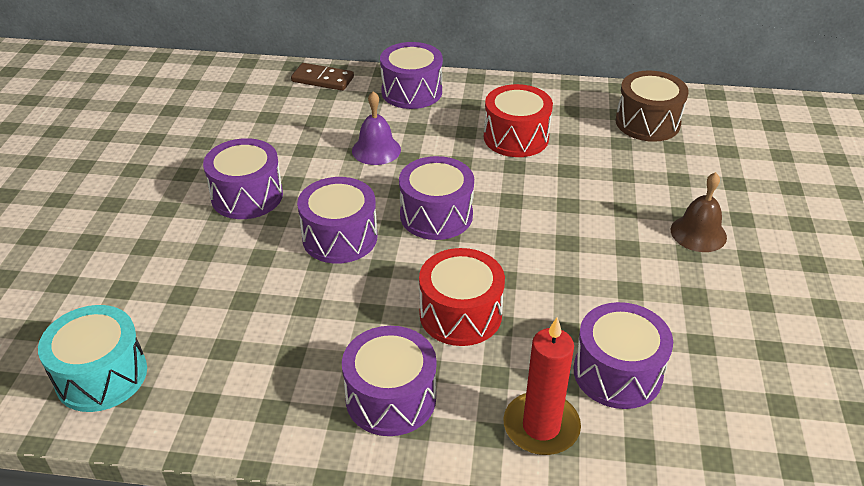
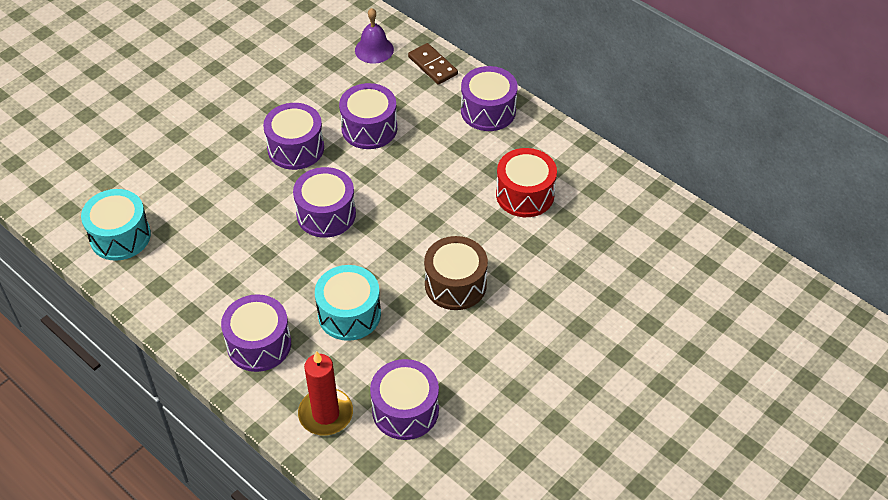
camera: 35 degrees right, 10 degrees up
(376, 150) = (413, 153): purple bell -> purple bell (374, 50)
(436, 215) = (403, 231): purple drum -> purple drum (369, 128)
(460, 314) = (349, 314): red drum -> turquoise drum
(647, 122) = (643, 234): brown drum -> brown drum (455, 284)
(698, 233) = (572, 348): brown bell -> none

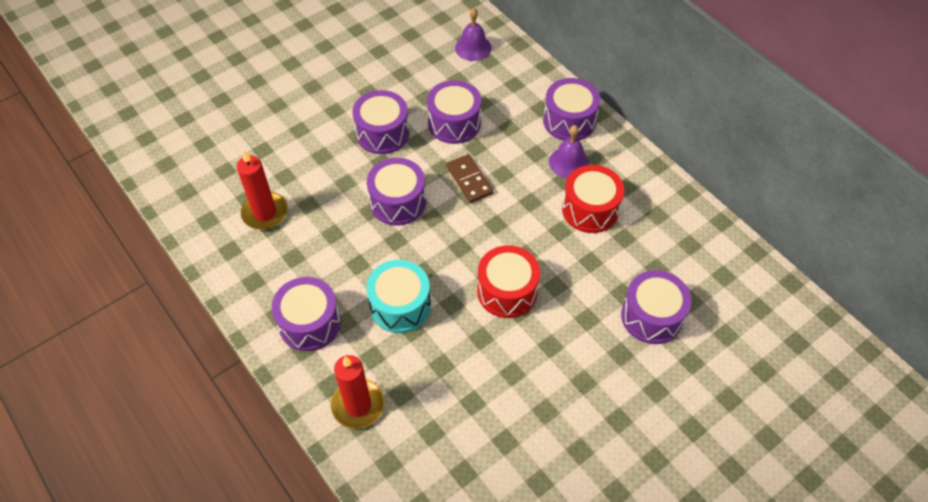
camera: 10 degrees right, 5 degrees up
(120, 236) = (206, 196): turquoise drum -> none
(187, 244) = (265, 213): none -> red candle
(405, 410) = (435, 414): purple drum -> purple drum (651, 316)
(432, 66) = (524, 70): brown domino -> brown domino (469, 180)
(455, 284) = (507, 291): brown drum -> red drum
(495, 152) = (569, 162): none -> purple bell

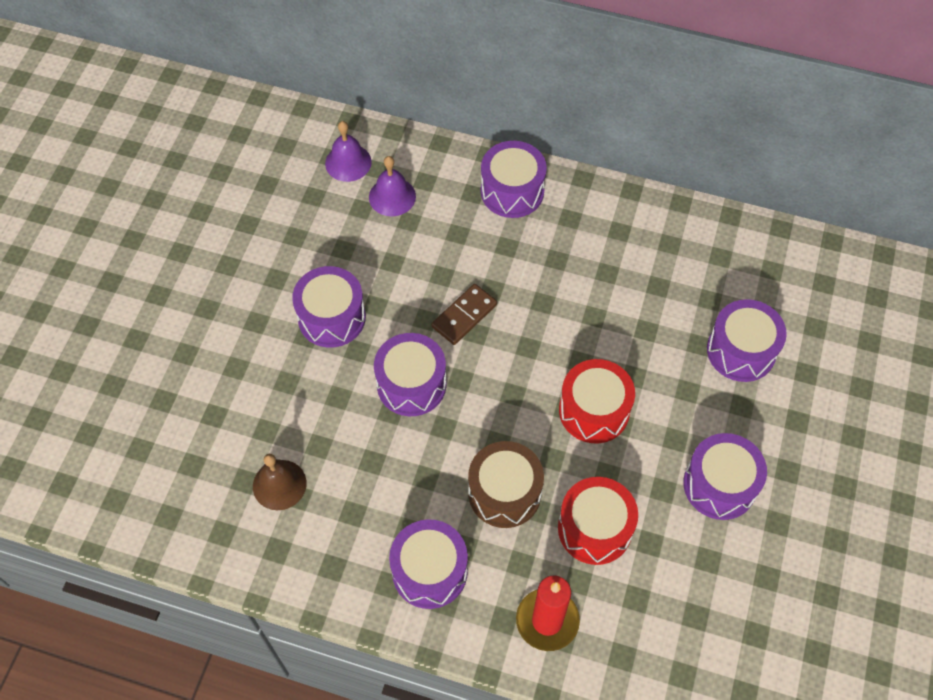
camera: 35 degrees left, 5 degrees up
(265, 213) = (279, 484): red candle -> brown bell
(400, 306) = (504, 493): turquoise drum -> brown drum
(454, 123) = (398, 261): purple drum -> purple drum (719, 485)
(469, 180) = (464, 316): brown domino -> brown domino turned 75 degrees counterclockwise
(569, 162) = (546, 237): purple bell -> purple bell (392, 196)
(590, 209) = (605, 276): red drum -> red drum (594, 528)

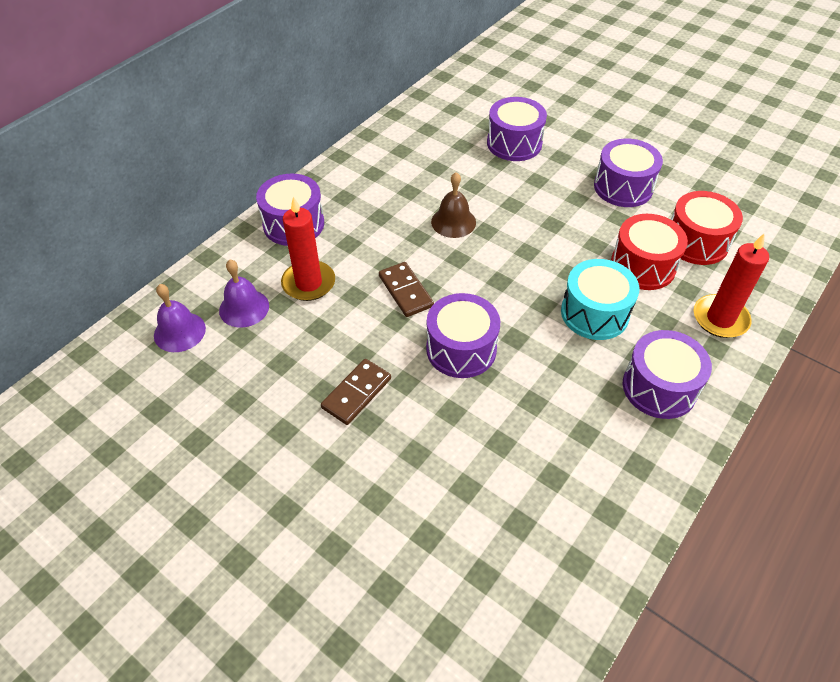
camera: 70 degrees left, 10 degrees down
(279, 484) = (534, 490): brown bell -> brown bell (453, 222)
(331, 317) = (356, 393): purple drum -> brown domino
(441, 233) = (308, 283): none -> red candle
(504, 493) = (594, 313): brown drum -> turquoise drum
(594, 411) = (535, 236): red drum -> red drum (696, 242)

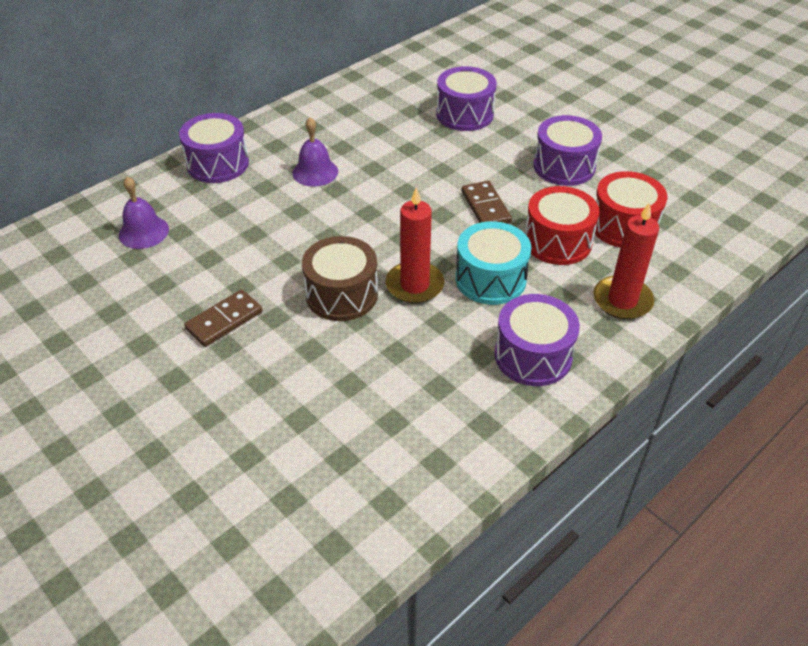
camera: 10 degrees right, 5 degrees down
(179, 332) = (76, 245): purple bell -> purple bell (315, 172)
(308, 283) = (213, 217): red candle -> red candle (414, 285)
(406, 291) = (305, 236): brown domino -> brown domino (486, 207)
(453, 222) = (376, 179): brown bell -> none
(461, 349) = (342, 294): purple drum -> brown drum

